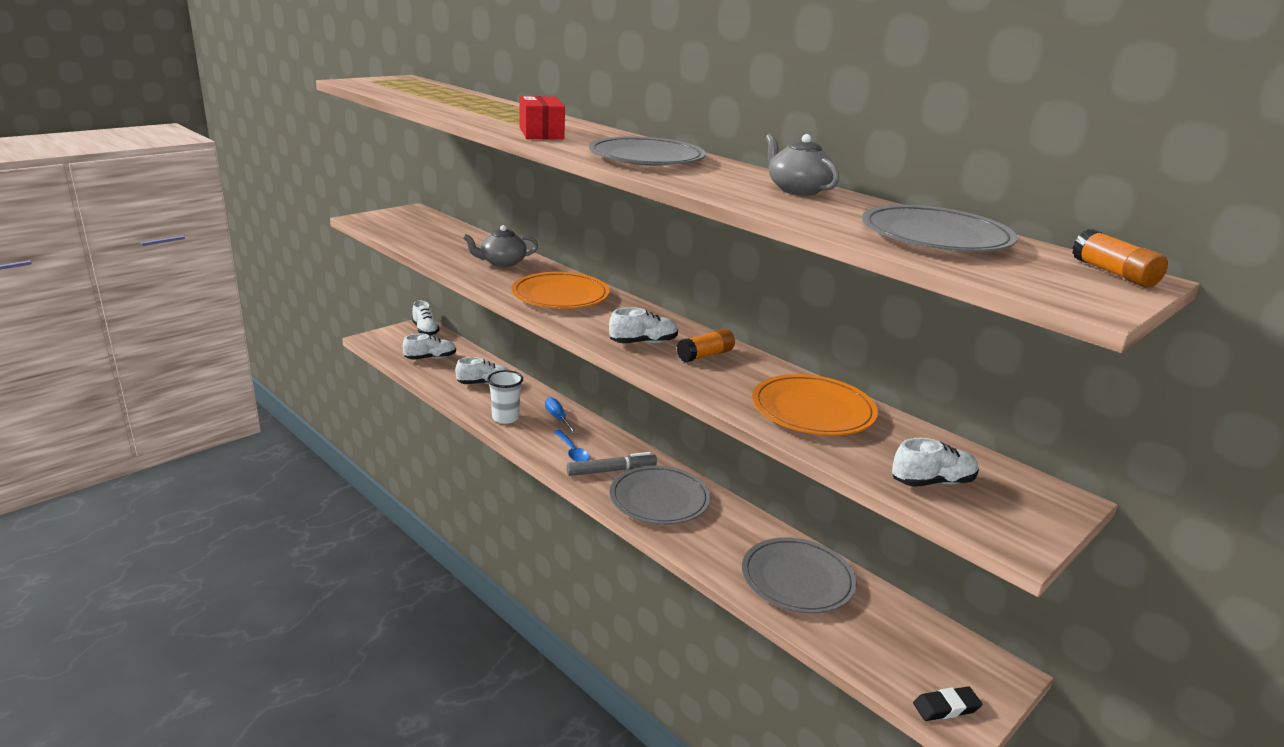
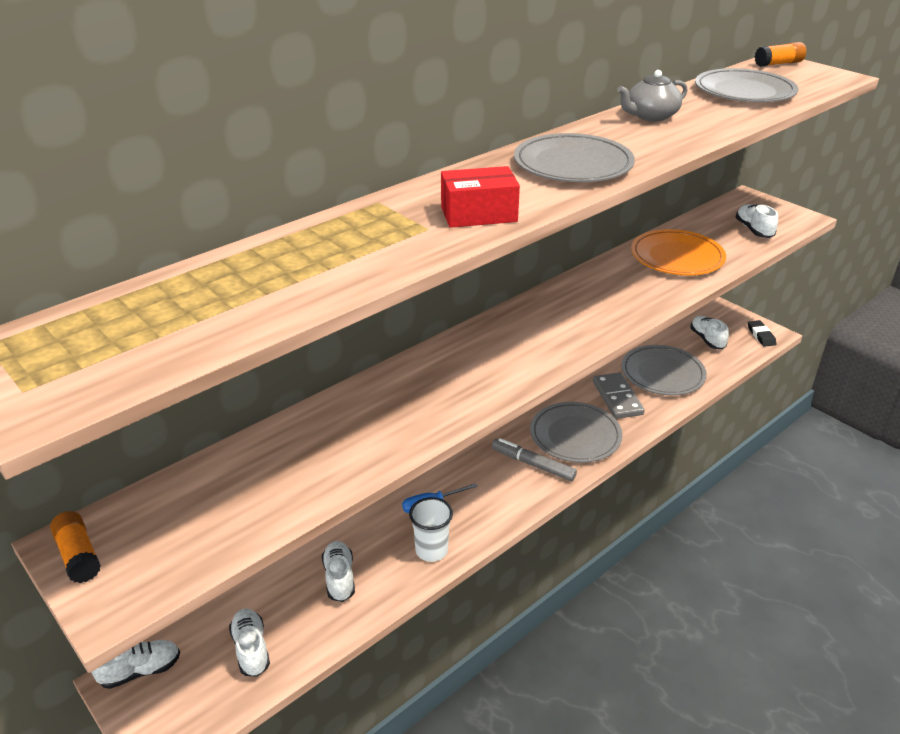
camera: 85 degrees left, 10 degrees up
(502, 262) = (354, 422): grey teapot -> none
(560, 295) = (466, 373): orange plate -> none
(572, 451) = (500, 492): blue spoon -> none
(611, 470) = (533, 464): grey marker -> grey marker turned 45 degrees counterclockwise
(643, 342) = (579, 323): white shoe -> white shoe (707, 339)
(705, 355) = (596, 293): orange glue stick -> orange glue stick (79, 556)
(733, 535) = (617, 398): none -> grey domino

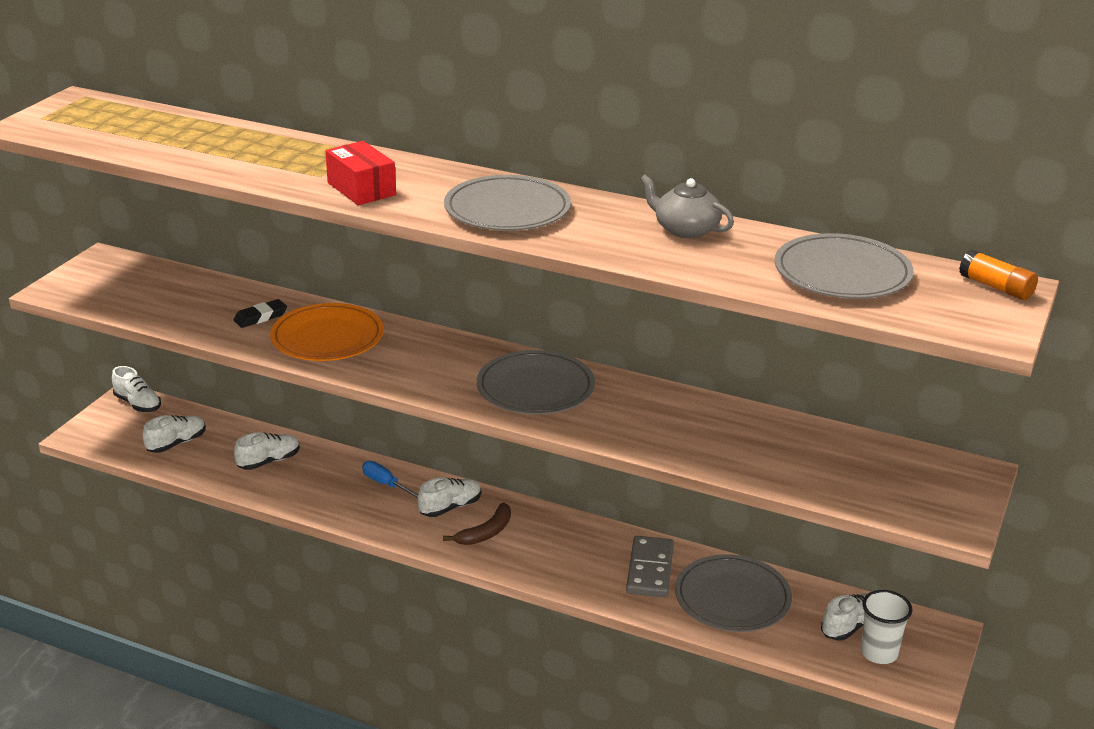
camera: 65 degrees right, 5 degrees down
(79, 556) = (93, 266): orange glue stick -> none
(431, 550) = (327, 500): white cup -> white cup (879, 653)
(533, 464) = (486, 533): grey marker -> brown banana
(575, 435) = (555, 551): grey plate -> grey plate (535, 388)
(617, 398) = (650, 570): grey domino -> grey domino turned 45 degrees counterclockwise
(677, 257) = (732, 436): orange plate -> orange plate (327, 337)
(754, 230) = (870, 486): white shoe -> white shoe (450, 507)
(761, 335) = (909, 678): black eraser -> black eraser (260, 317)

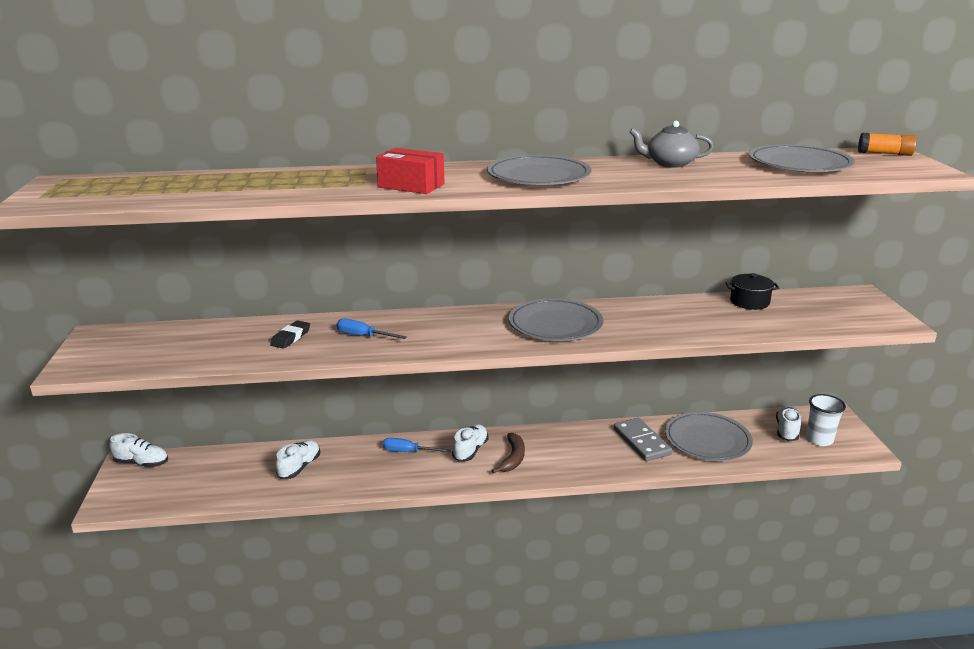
camera: 30 degrees left, 5 degrees down
(176, 443) = (206, 480): white shoe -> none
(327, 337) = (363, 336): orange plate -> blue screwdriver
(805, 435) = (749, 302): none -> black pot

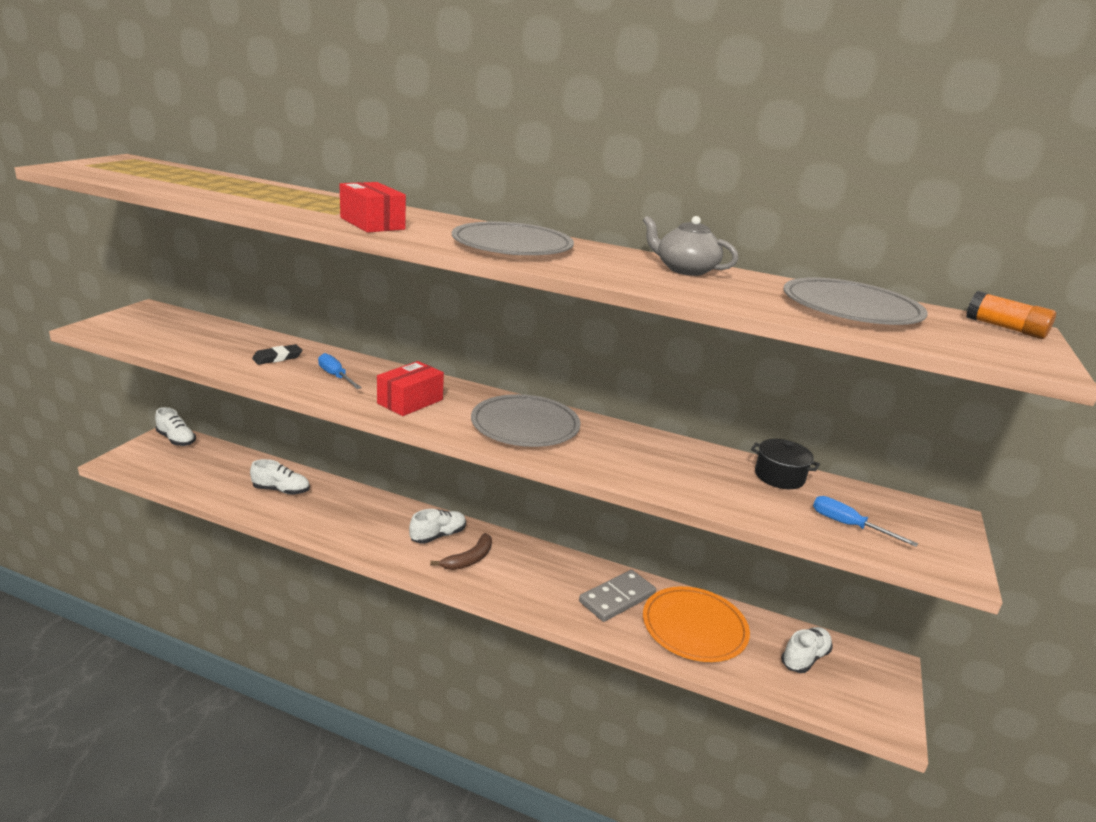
camera: 25 degrees right, 0 degrees up
(299, 467) = (281, 490): white shoe -> white shoe turned 45 degrees clockwise
(408, 452) = (383, 514): blue screwdriver -> blue screwdriver (848, 525)
(450, 335) = (410, 401): none -> red box
(642, 442) = (617, 598): grey domino -> grey domino turned 45 degrees clockwise
(707, 440) = (694, 627): grey plate -> orange plate
(819, 439) = (837, 686): white cup -> none

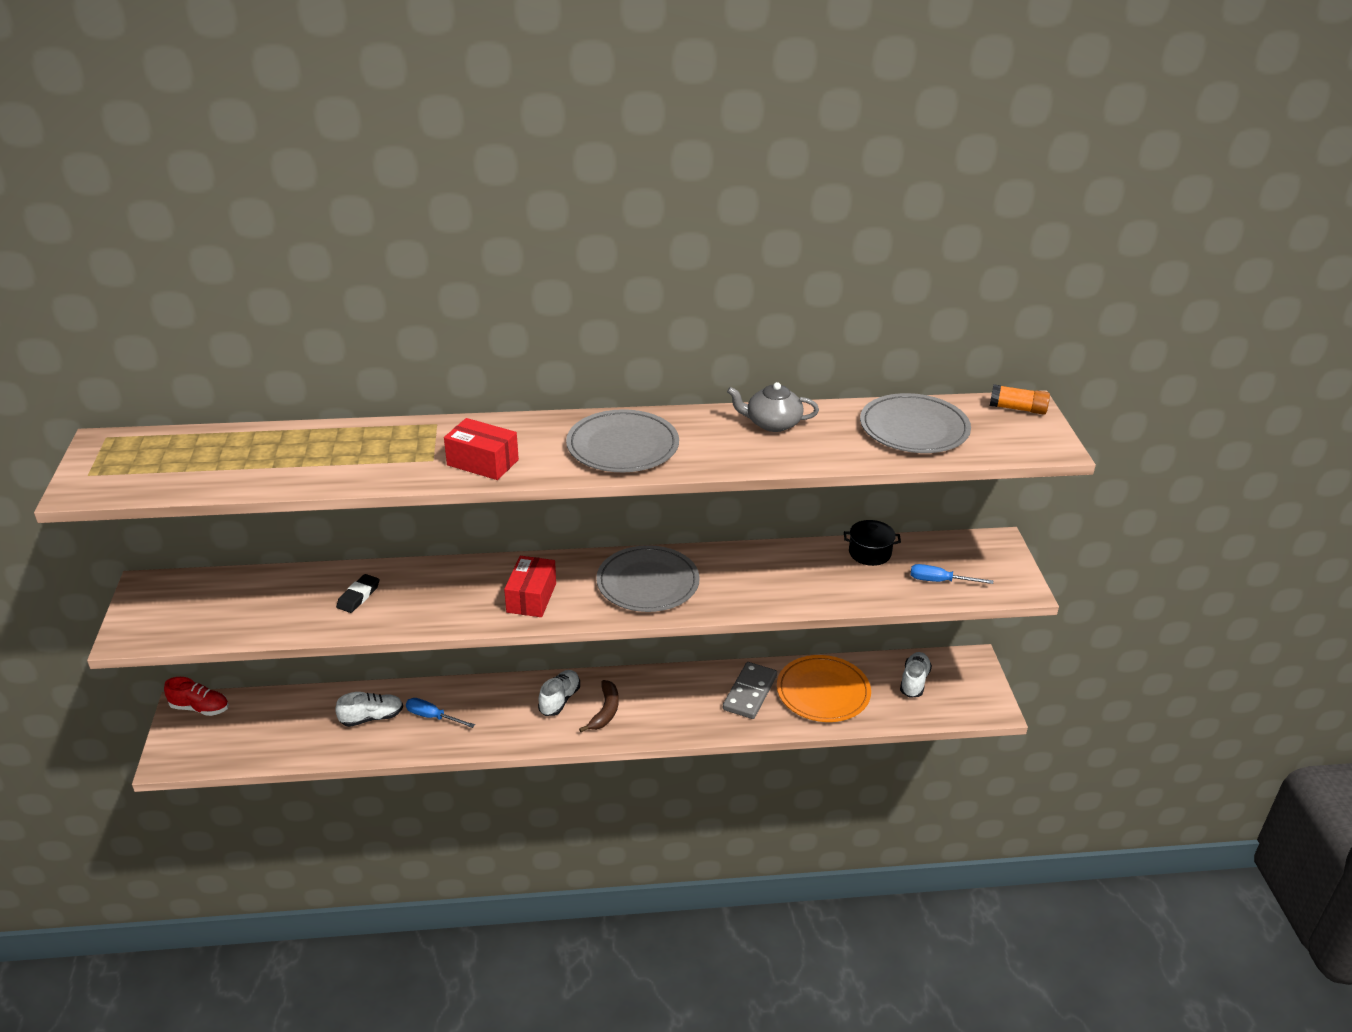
camera: 25 degrees left, 10 degrees up
(176, 439) = (200, 708): white shoe -> red shoe
(335, 376) = (437, 596): blue screwdriver -> blue screwdriver (432, 717)

